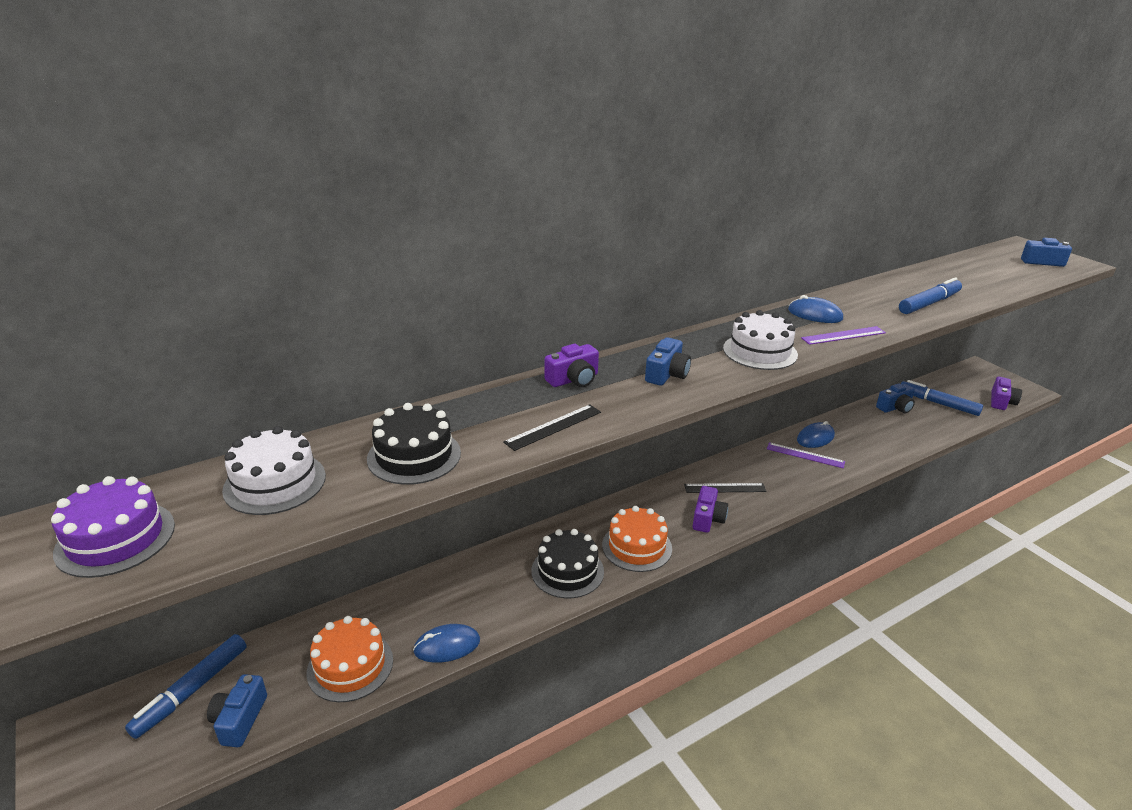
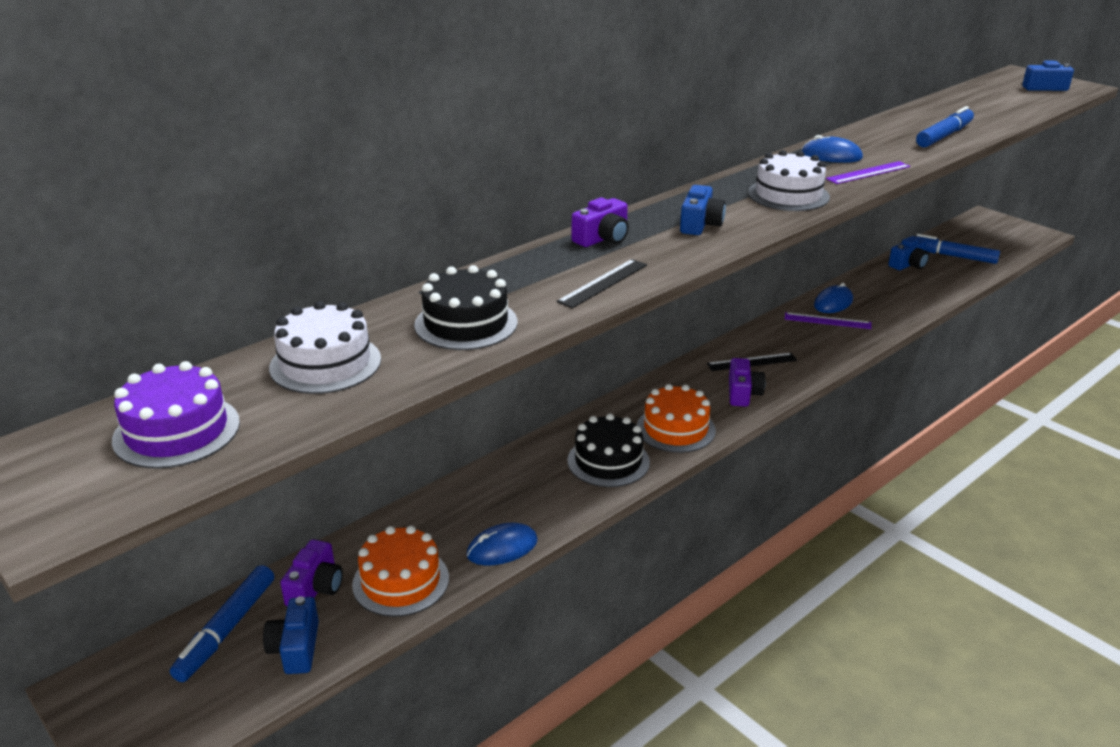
camera: 10 degrees left, 0 degrees up
(1001, 402) = (1016, 248): purple camera -> purple camera (315, 588)

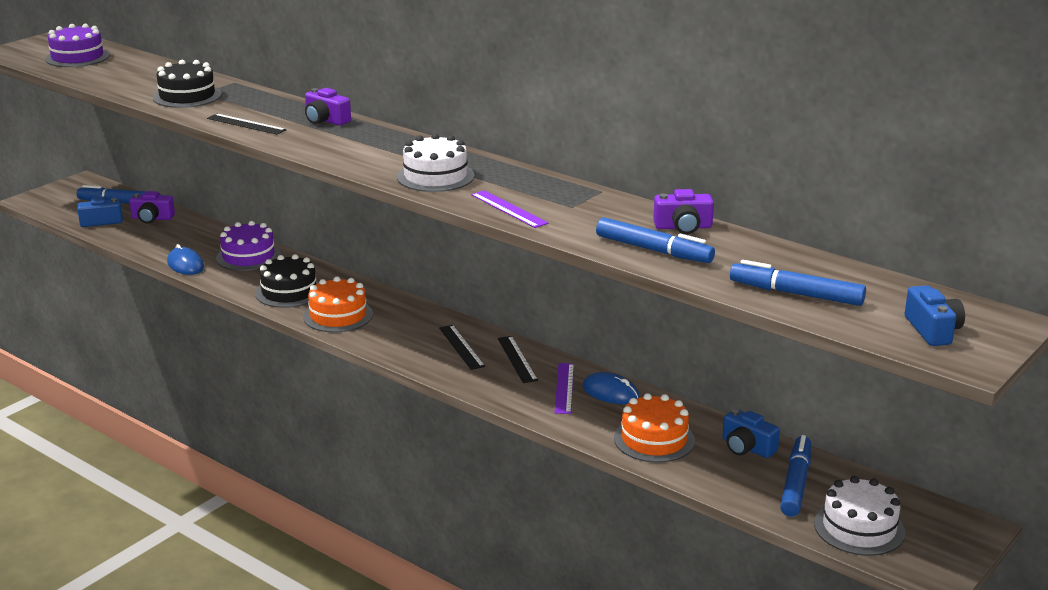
camera: 80 degrees right, 5 degrees down
(325, 363) = (141, 73): white cake -> white cake (859, 528)
(401, 581) = (155, 239): orange cake -> orange cake (654, 439)
(495, 492) = (248, 256): none -> purple cake
(700, 224) = (359, 147): blue camera -> none
(743, 393) = (402, 343): purple camera -> purple camera (683, 227)
(776, 337) = (517, 359): none -> black ruler
(831, 156) = (554, 195): blue mouse -> none
(1005, 109) = (796, 294): none -> blue marker

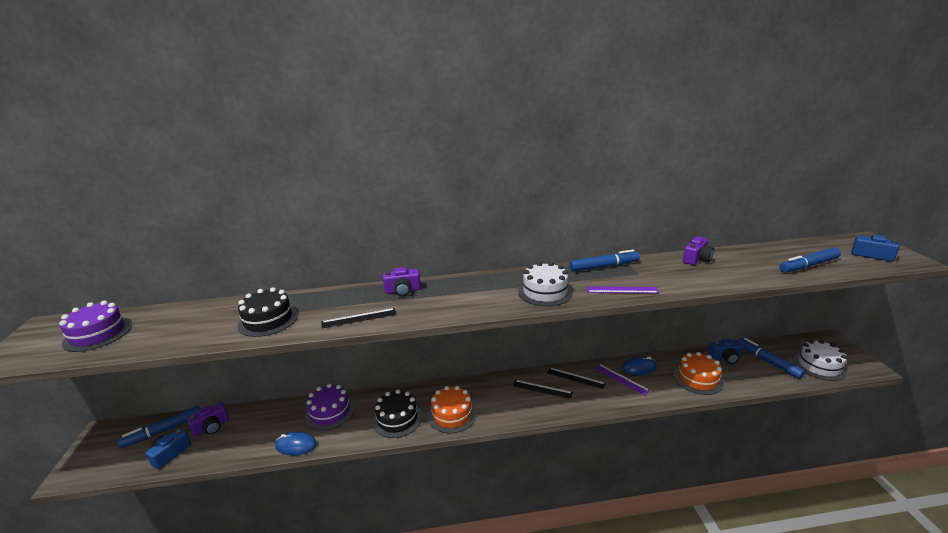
camera: 45 degrees left, 0 degrees up
(653, 250) = (722, 276): blue marker -> blue marker (604, 266)

